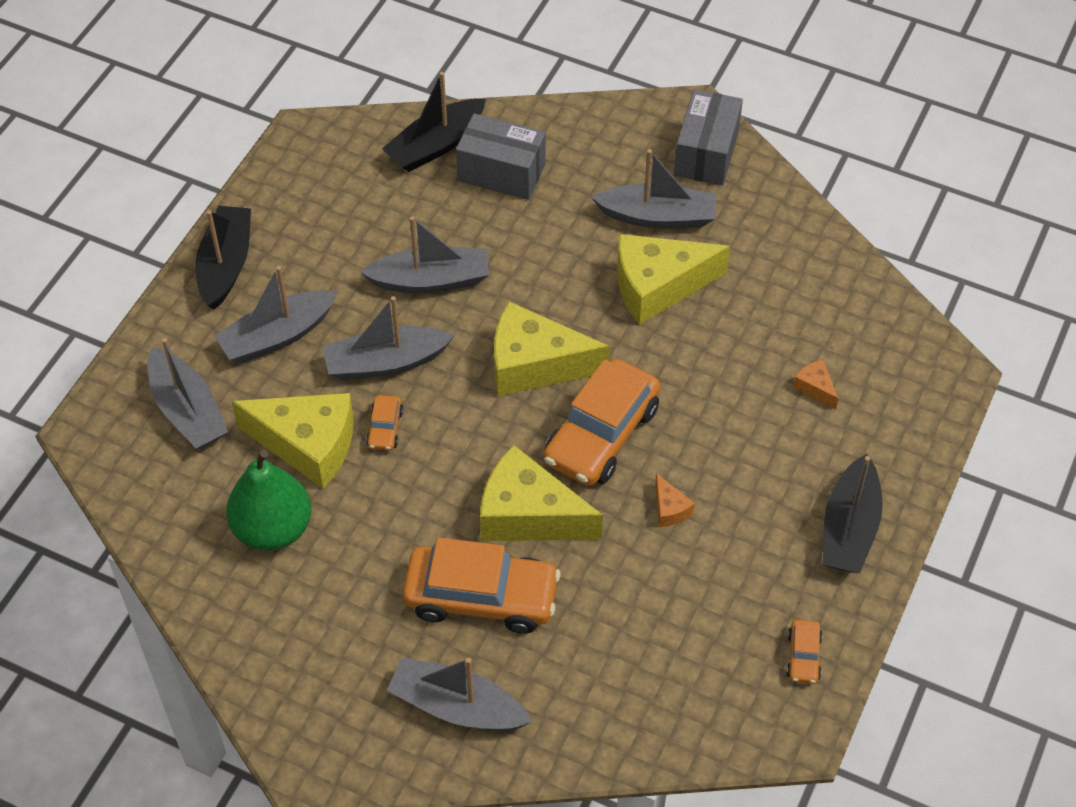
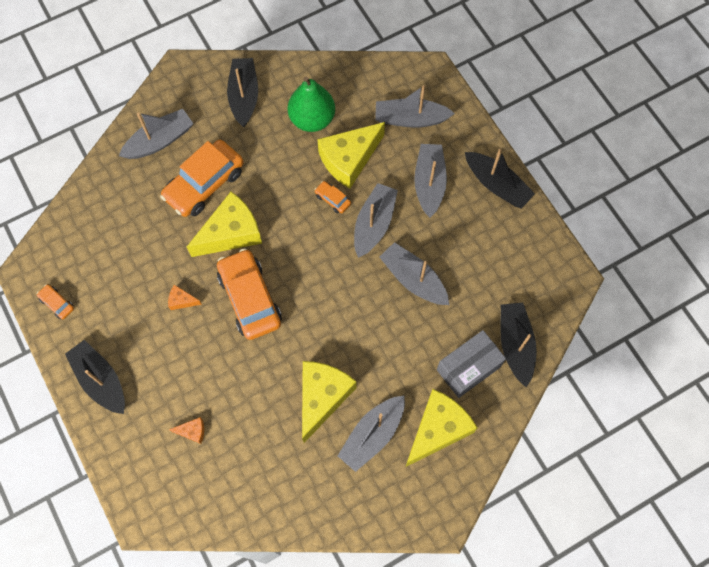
camera: 125 degrees right, 15 degrees up
(296, 643) = (244, 96): none -> black boat
(431, 280) = (413, 279): grey boat -> grey boat turned 105 degrees clockwise
(535, 365) = (318, 295): yellow cheese -> yellow cheese (437, 429)
(706, 153) = (401, 502): grey box -> none

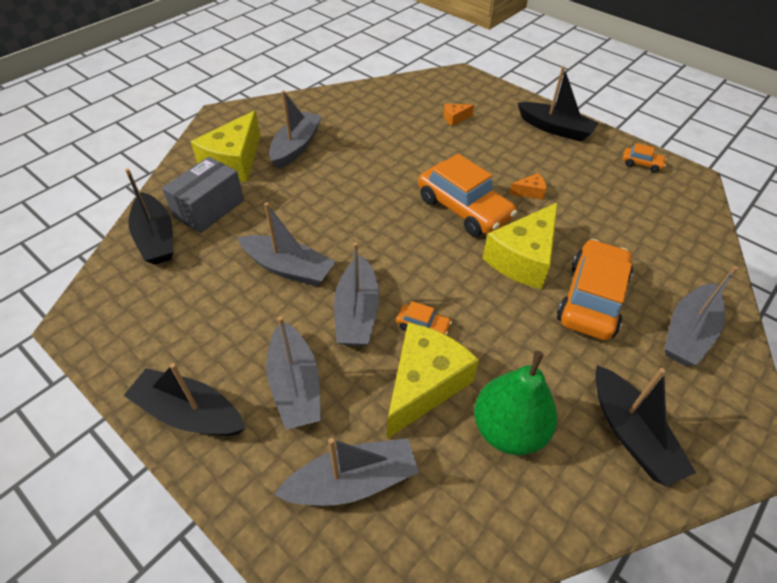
camera: 160 degrees right, 20 degrees down
(322, 397) = (353, 159): yellow cheese -> none

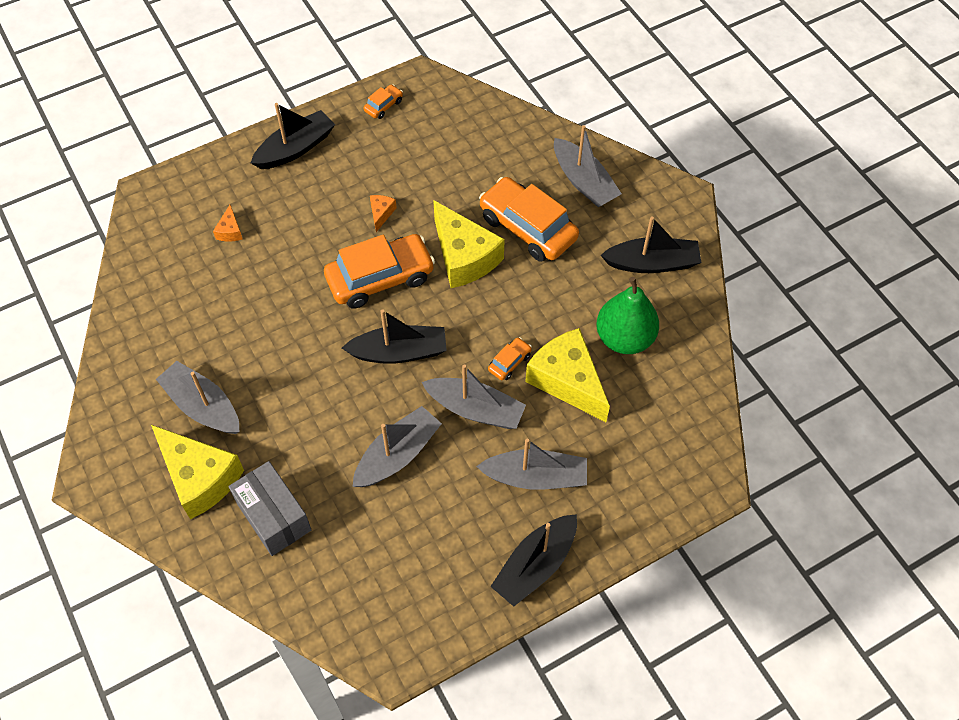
camera: 70 degrees left, 10 degrees up
(156, 238) = (300, 577): black boat -> black boat (399, 352)
(352, 481) = (633, 455): grey boat -> none

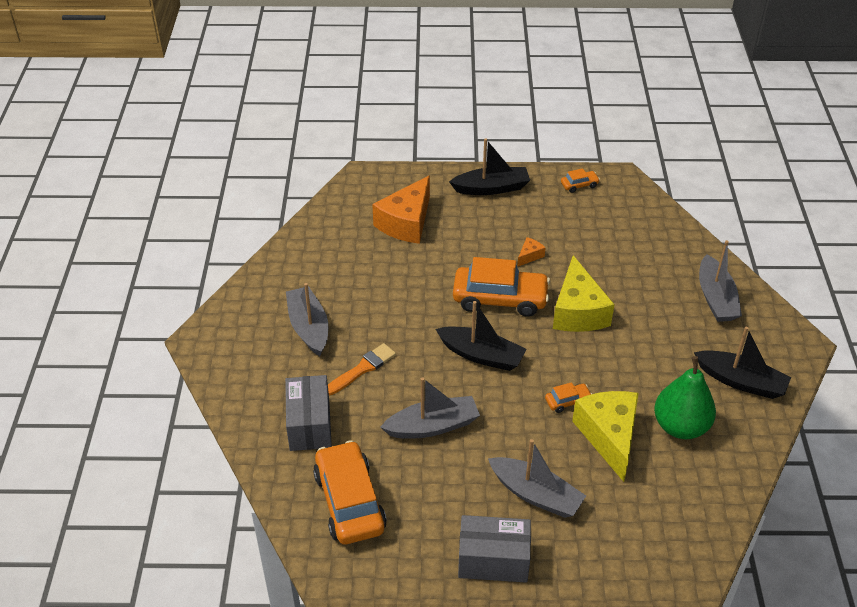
camera: 30 degrees right, 15 degrees down
(200, 478) = (274, 374): yellow cheese -> none
(230, 231) = (406, 223): orange cheese -> orange cheese, size x2.33
(289, 426) = (362, 369): none -> orange brush
(475, 409) = (517, 422): grey boat -> none
(527, 228) = (645, 312): orange car -> orange car (349, 502)
(535, 565) = (493, 560): black boat -> grey box

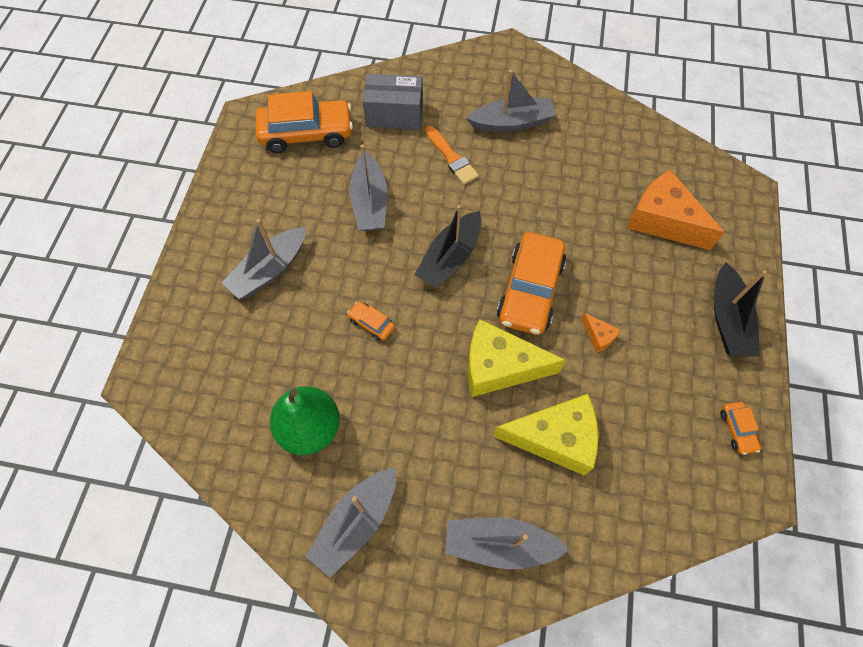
camera: 100 degrees right, 20 degrees up
(493, 560) = (216, 224): grey box -> none
(567, 401) = (371, 323): orange car -> orange car turned 135 degrees clockwise
(609, 436) = (317, 351): yellow cheese -> yellow cheese (555, 438)
(741, 381) = (356, 522): black boat -> grey boat

